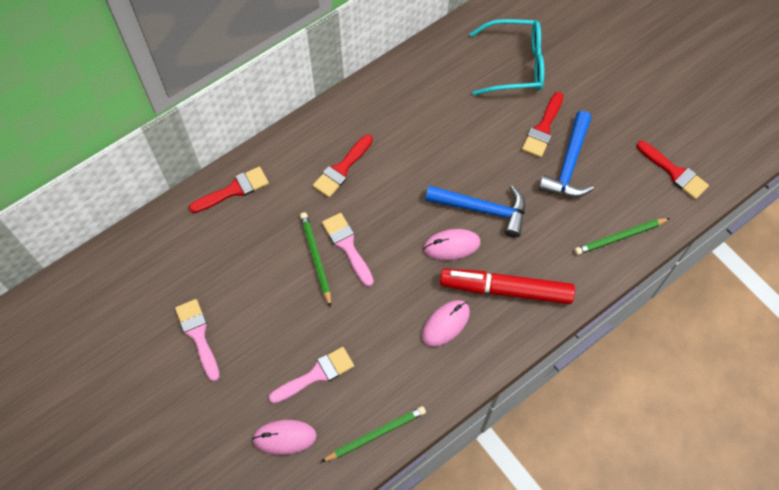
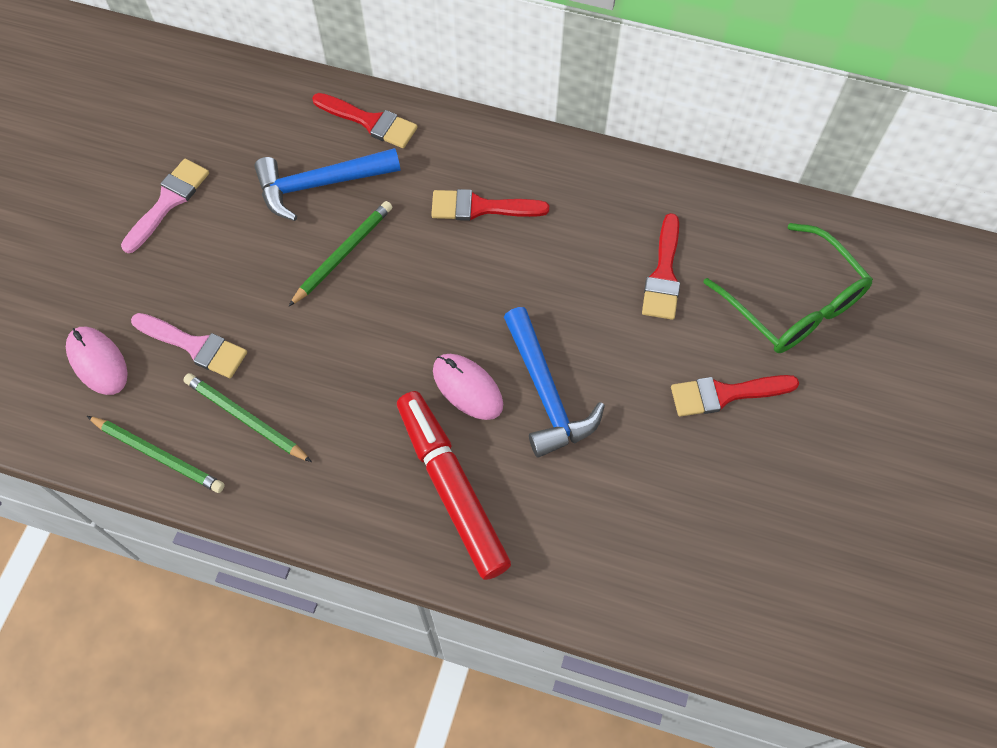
camera: 55 degrees right, 0 degrees up
(347, 246) = (383, 275): pink brush -> none
(445, 324) = (354, 445): pink mouse -> none
(515, 64) = (793, 303): turquoise glasses -> green glasses
(569, 164) = (697, 458): blue hammer -> blue hammer (320, 184)
(620, 237) = (637, 589): green pencil -> green pencil (246, 419)
(674, 172) = (801, 605): red brush -> red brush (663, 274)

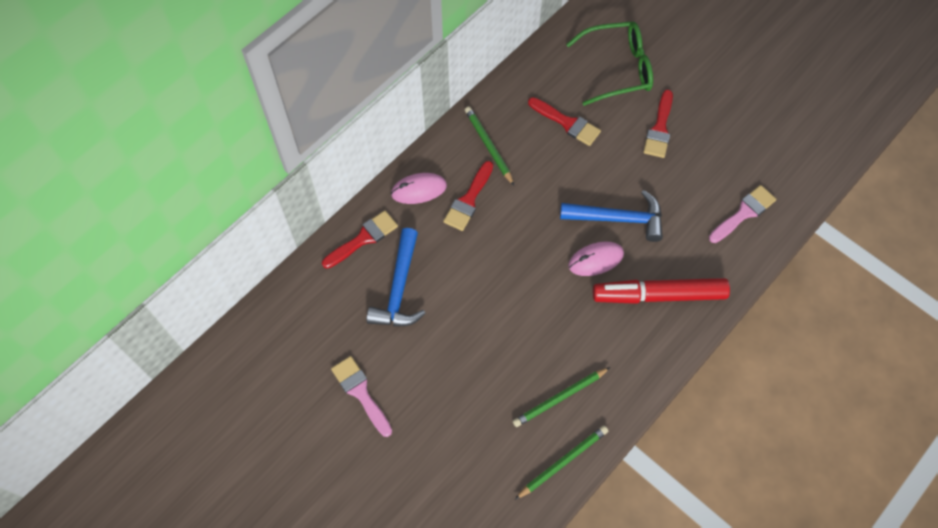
camera: 65 degrees left, 0 degrees up
(97, 362) = (472, 481): pink mouse -> pink mouse (419, 190)
(195, 346) = (490, 412): pink brush -> pink brush (744, 213)
(343, 254) = (463, 294): green pencil -> green pencil (488, 146)

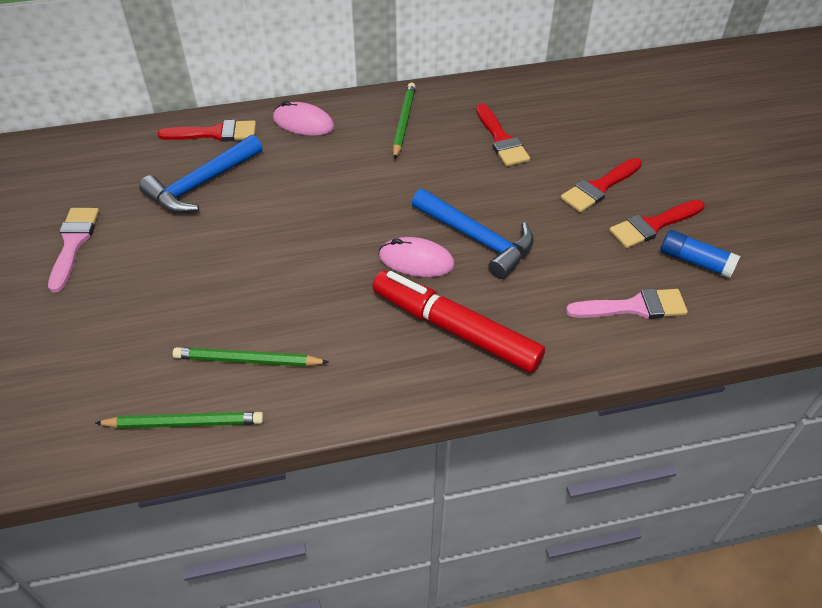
camera: 35 degrees right, 15 degrees down
(468, 200) = (340, 151): red brush -> red brush (653, 225)
(617, 69) = (598, 122): green glasses -> none
(754, 156) = (695, 261): none -> blue glue stick

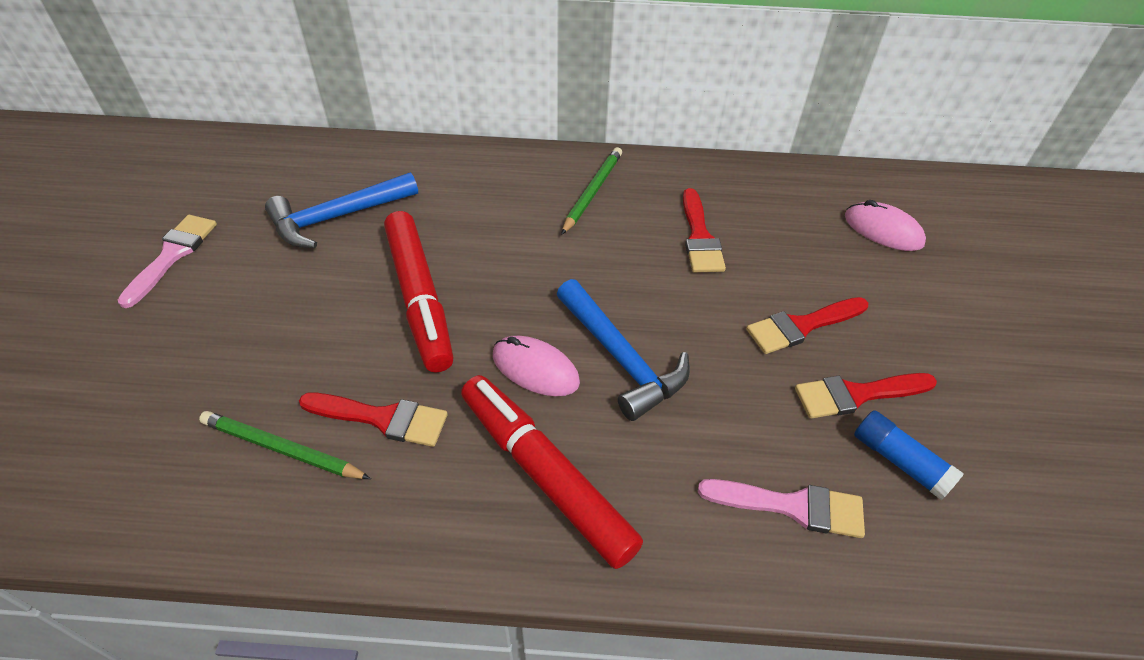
camera: 15 degrees right, 0 degrees up
(184, 423) = (171, 512): green pencil -> none
(215, 133) = (380, 162): red brush -> red brush (382, 418)
(302, 230) = (419, 298): none -> red marker
(303, 123) = (479, 170): pink mouse -> pink mouse (883, 230)

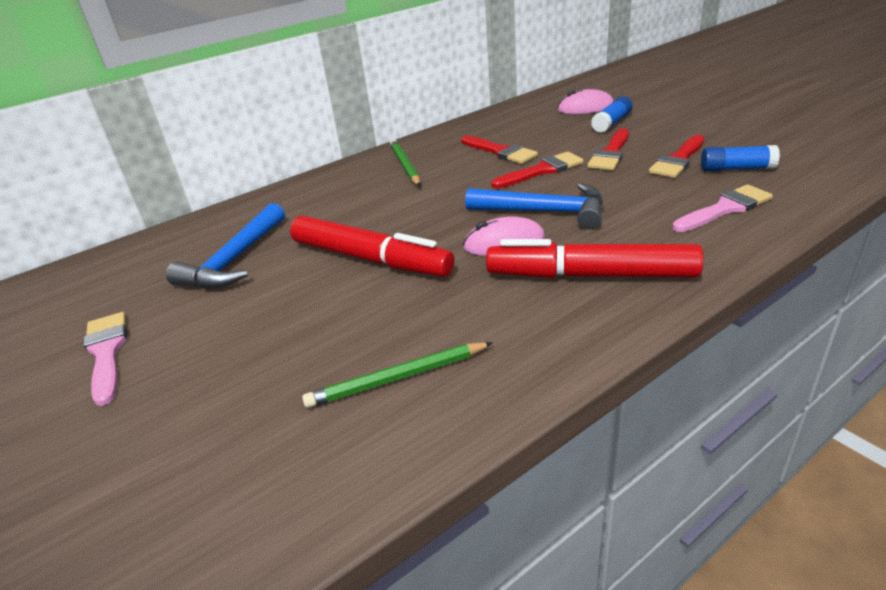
camera: 35 degrees left, 15 degrees down
(382, 418) = (445, 319): red brush -> red brush (542, 170)
(875, 278) = (611, 123): none -> blue glue stick

